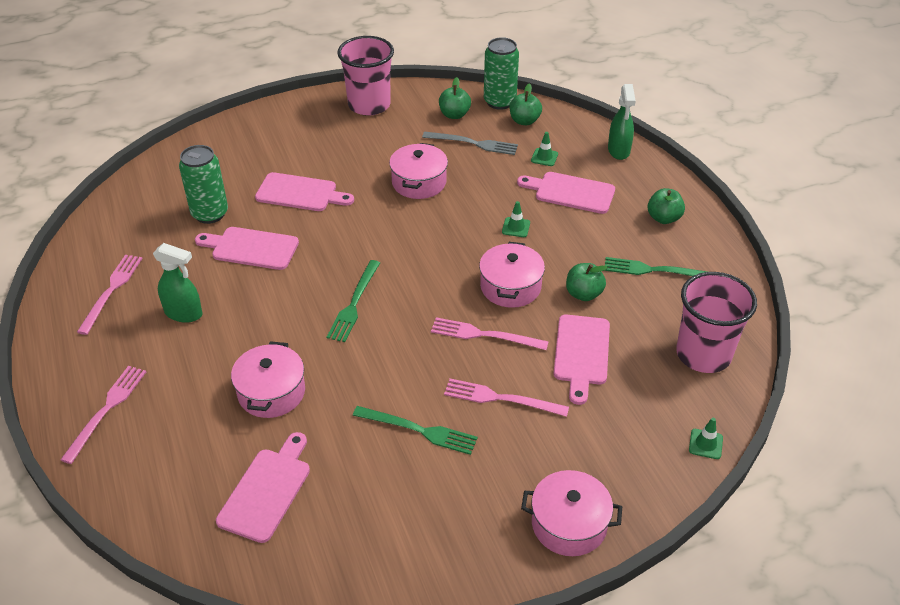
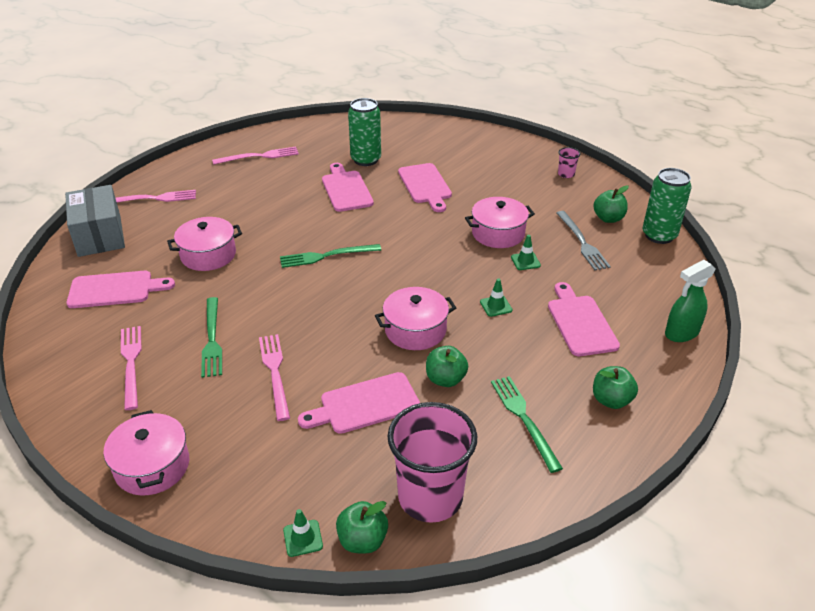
camera: 60 degrees right, 5 degrees down
(140, 481) = (99, 235): none -> grey box
(184, 313) = (259, 190): green spray bottle -> none
(369, 105) = (566, 174): pink cup -> pink cup, size x0.41
(484, 335) = (343, 336): pink fork -> pink fork (131, 363)
(524, 121) = (650, 259): green apple -> green apple (362, 540)
(544, 157) = (612, 289): green traffic cone -> green traffic cone (525, 261)

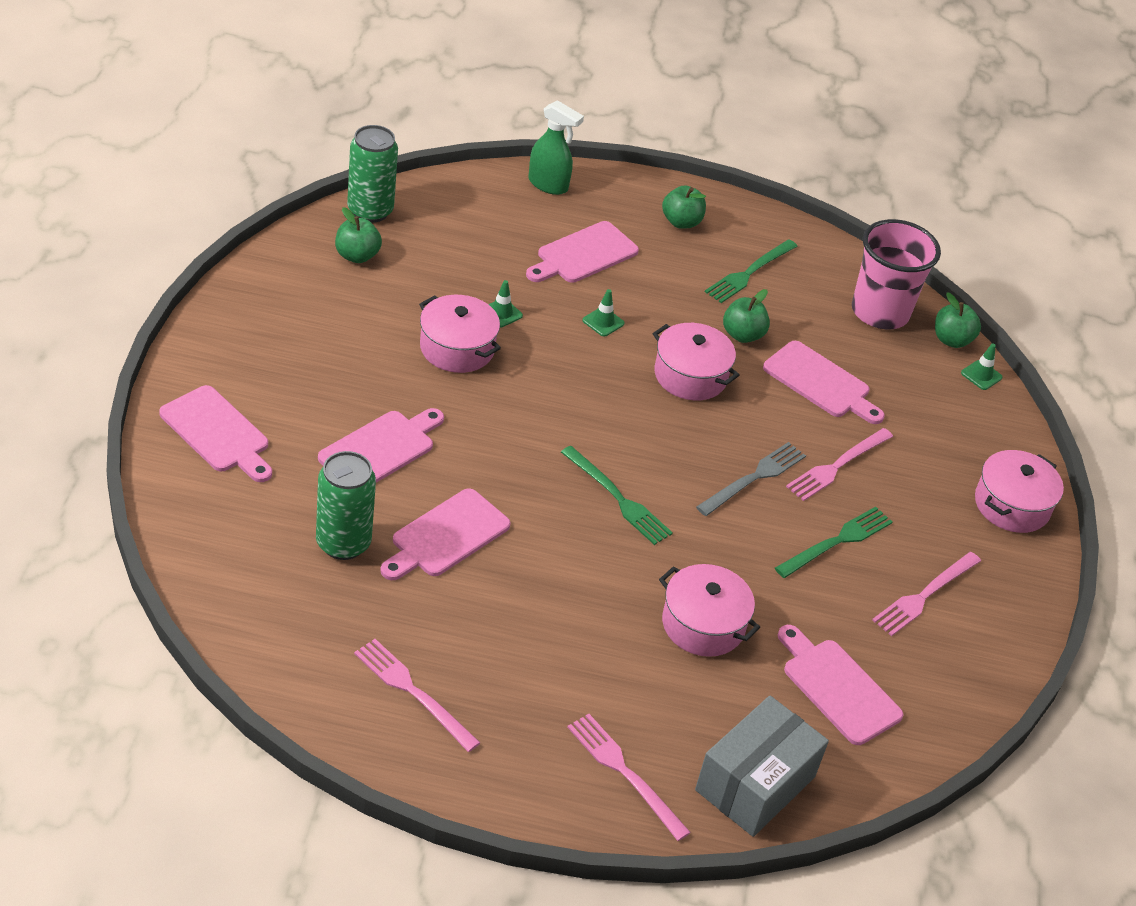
camera: 125 degrees left, 5 degrees up
(468, 143) = (217, 433): none -> pink cutting board
(566, 174) = (260, 308): pink cup -> none
(582, 242) = (428, 272): grey fork -> grey fork (754, 478)

